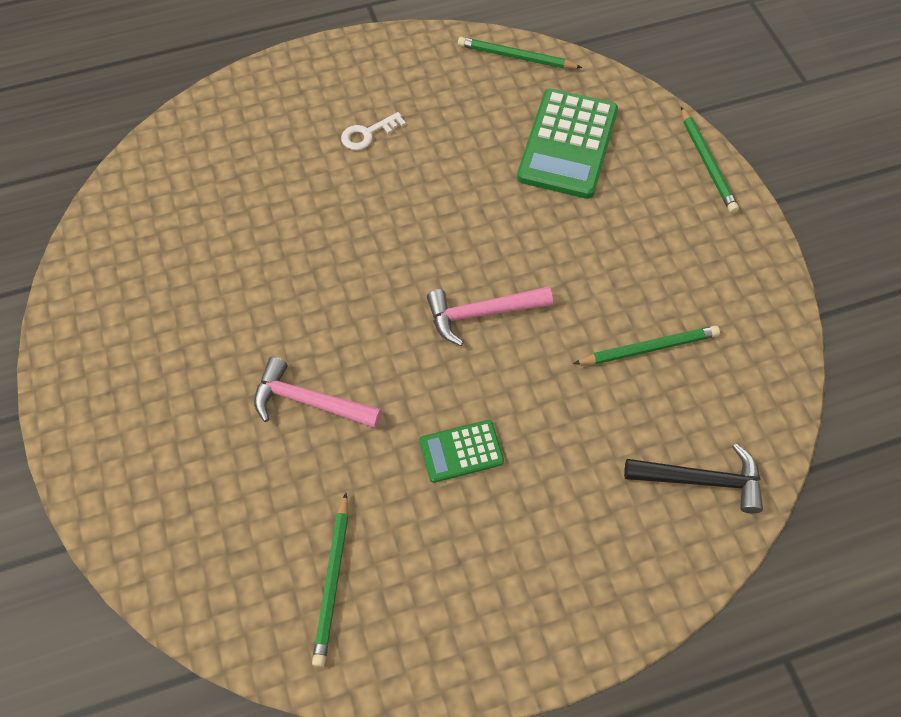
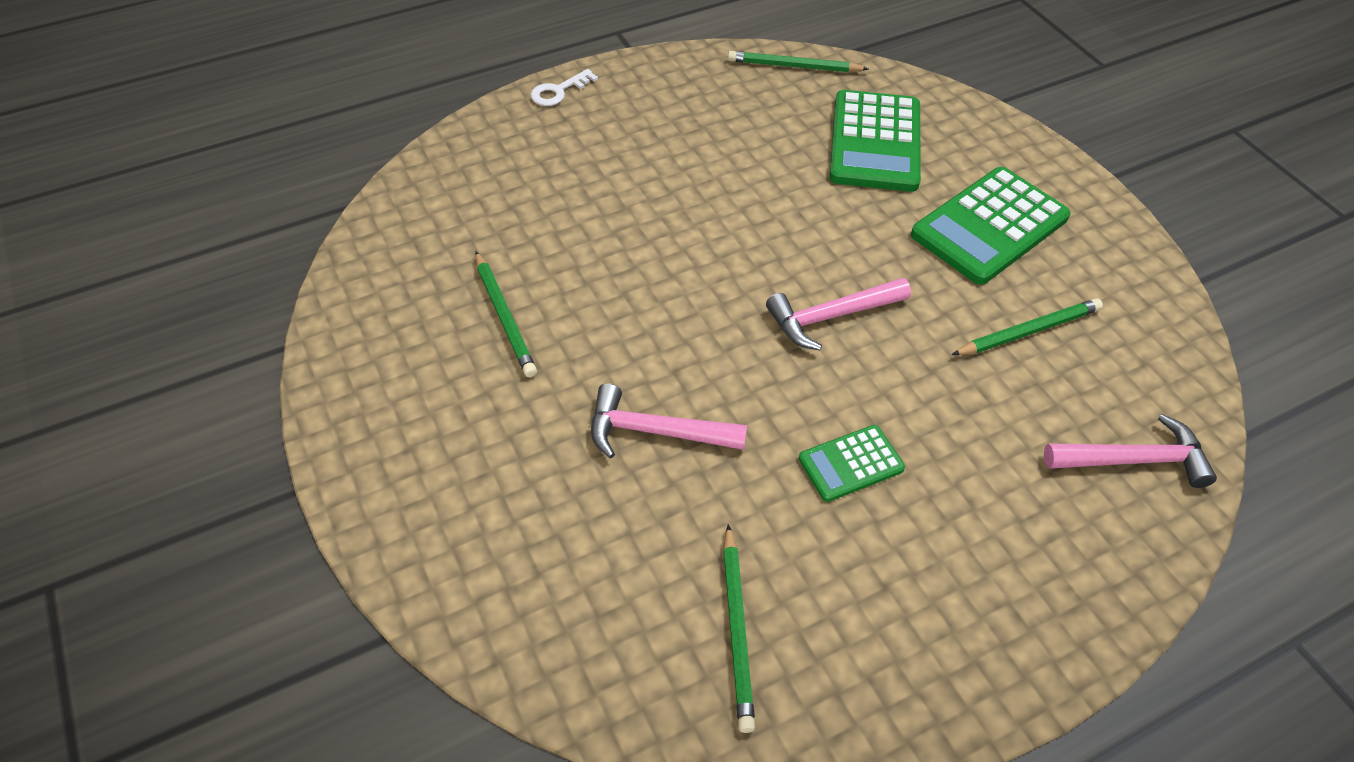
camera: 10 degrees left, 10 degrees down
(368, 134) = (651, 152): white key -> white key (558, 91)
(645, 241) = (989, 226): none -> green calculator
(701, 480) = (1134, 460): black hammer -> pink hammer
(707, 162) = (1029, 146): green pencil -> green pencil (504, 316)

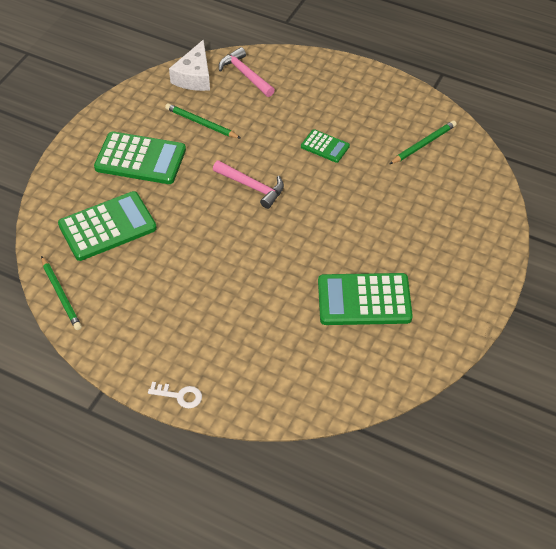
camera: 125 degrees left, 0 degrees up
(504, 316) = (364, 300): green pencil -> green calculator
(655, 432) = (369, 210): pink hammer -> none
(1167, 383) = (194, 76): none -> white cheese

